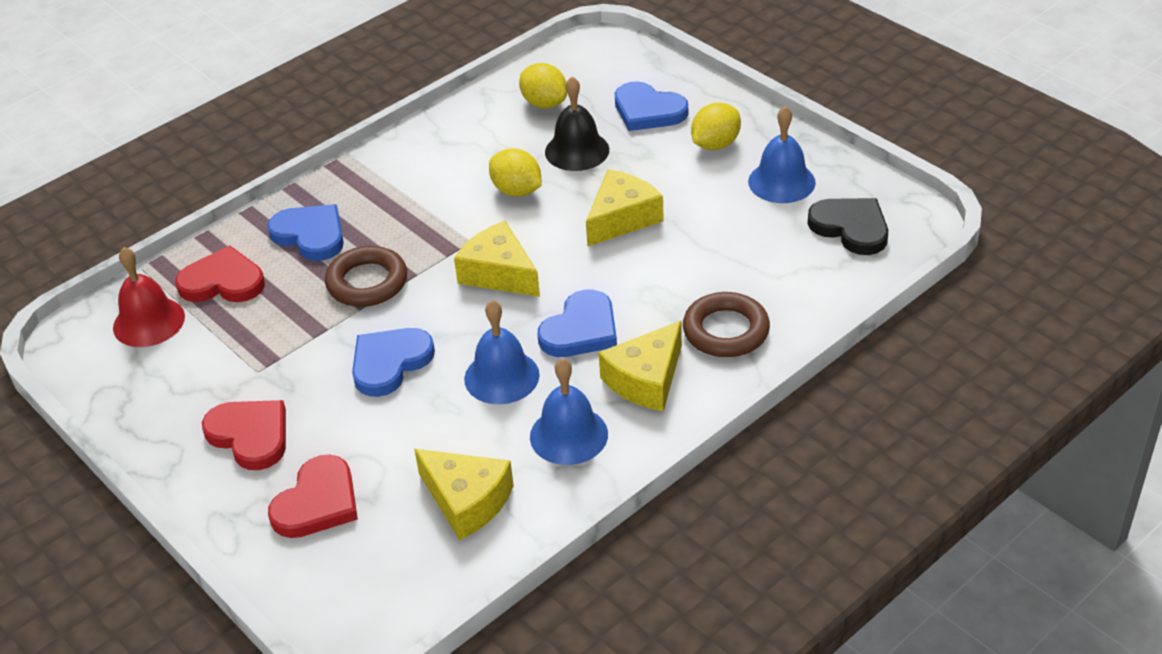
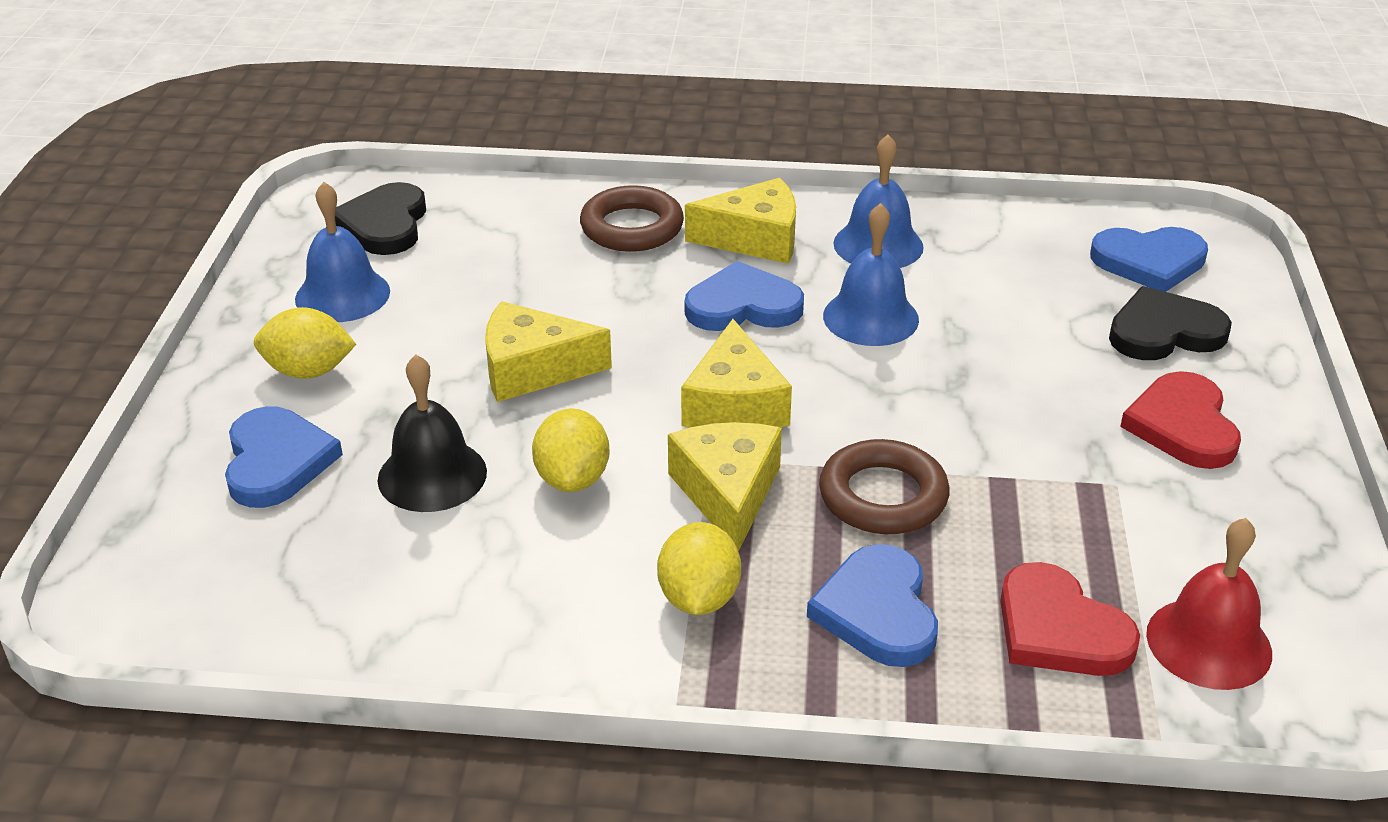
camera: 135 degrees left, 5 degrees down
(317, 502) = (1164, 332): red heart -> black heart
(389, 363) = (961, 397): blue heart -> blue heart (1149, 262)
(466, 501) = (1025, 256): yellow cheese -> yellow cheese (727, 493)
(544, 103) = (344, 570): yellow lemon -> yellow lemon (699, 598)

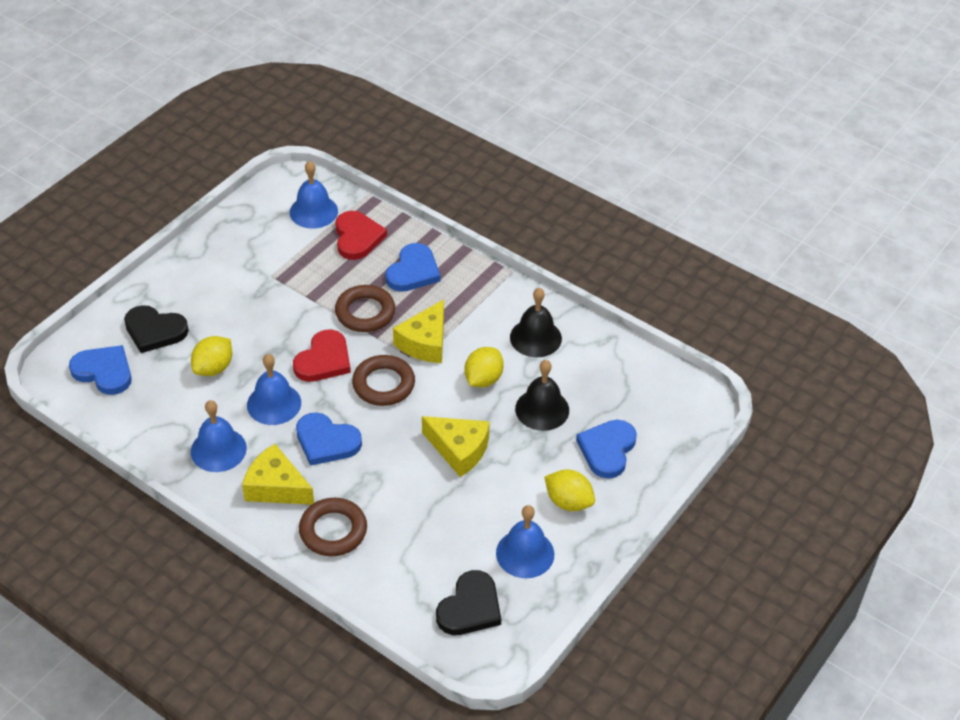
camera: 150 degrees left, 10 degrees up
(526, 590) = (535, 337): none -> black bell
(699, 598) = (473, 305): yellow lemon -> yellow lemon (214, 368)
(734, 404) = (383, 384): yellow cheese -> brown ring
(1182, 426) = (211, 286): red heart -> red heart (324, 360)
(1208, 643) = (313, 211): red bell -> blue bell

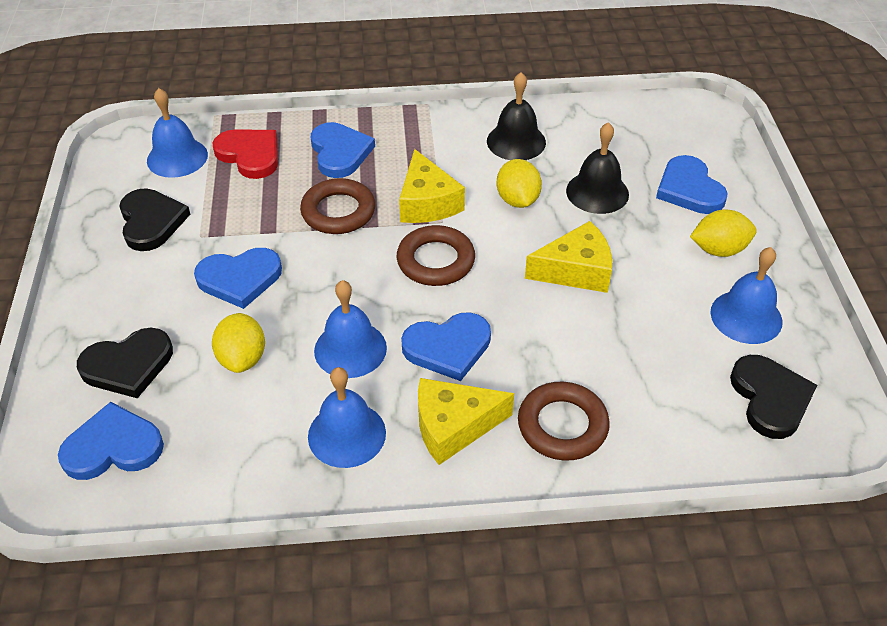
camera: 40 degrees left, 0 degrees up
(254, 248) = (151, 222): none -> black heart
(263, 318) = (239, 279): none -> blue heart
(324, 360) = (350, 277): red heart -> none

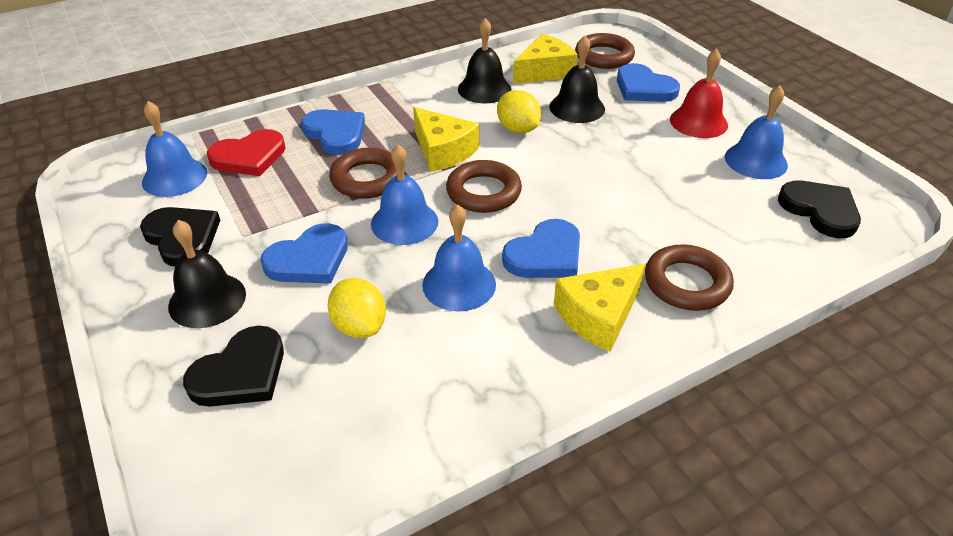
camera: 25 degrees left, 5 degrees down
(113, 447) = (274, 456): blue heart -> none
(139, 289) = (207, 300): none -> black bell
(250, 155) = (249, 157): red heart -> red heart turned 135 degrees clockwise
(347, 434) = (508, 356): blue bell -> blue bell (404, 222)
(576, 270) = (604, 166): yellow cheese -> yellow cheese (544, 71)
(674, 136) = (604, 56): none -> brown ring
(718, 249) = (698, 122): yellow lemon -> red bell

